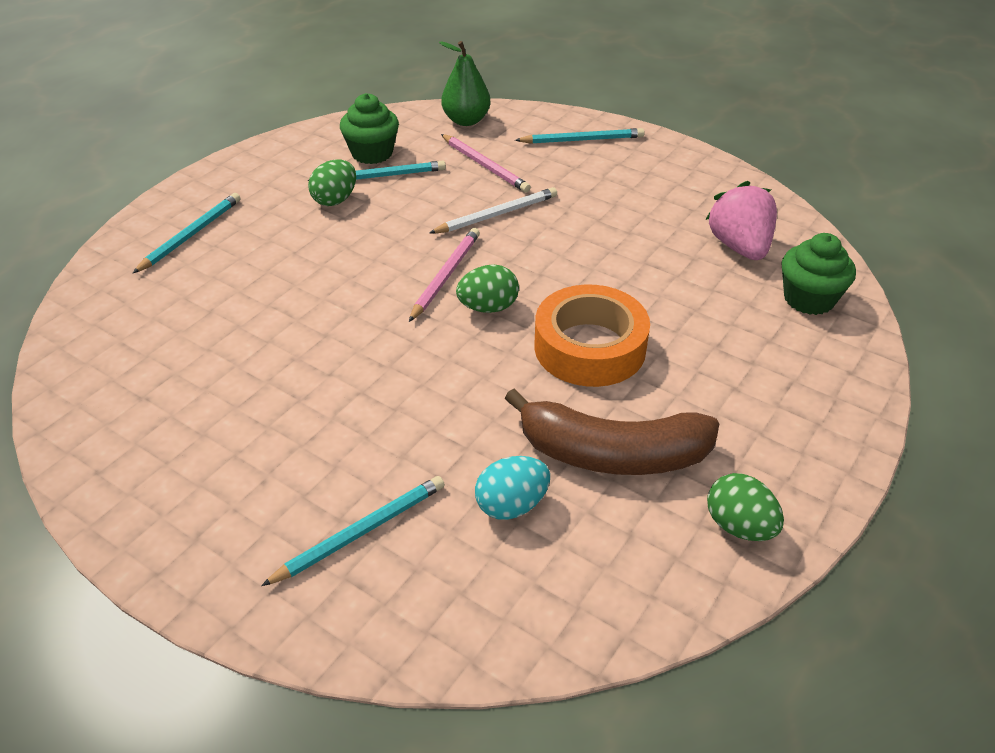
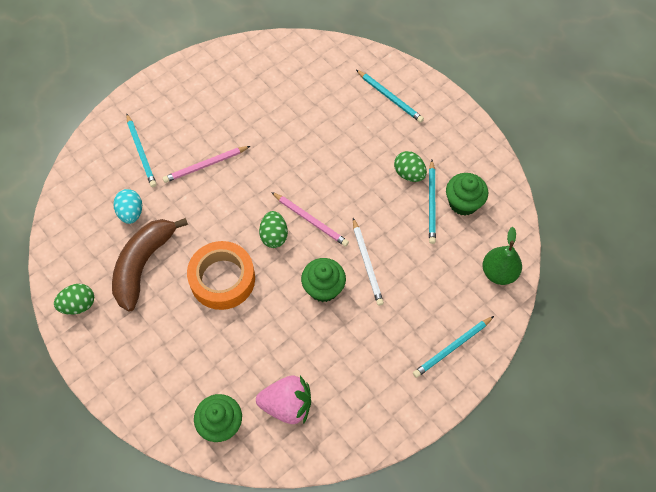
camera: 105 degrees right, 20 degrees up
(485, 165) = (430, 270): pink pencil -> pink pencil (205, 165)
(553, 245) = (323, 288): none -> green cupcake
(582, 140) = (452, 348): turquoise pencil -> turquoise pencil turned 45 degrees clockwise

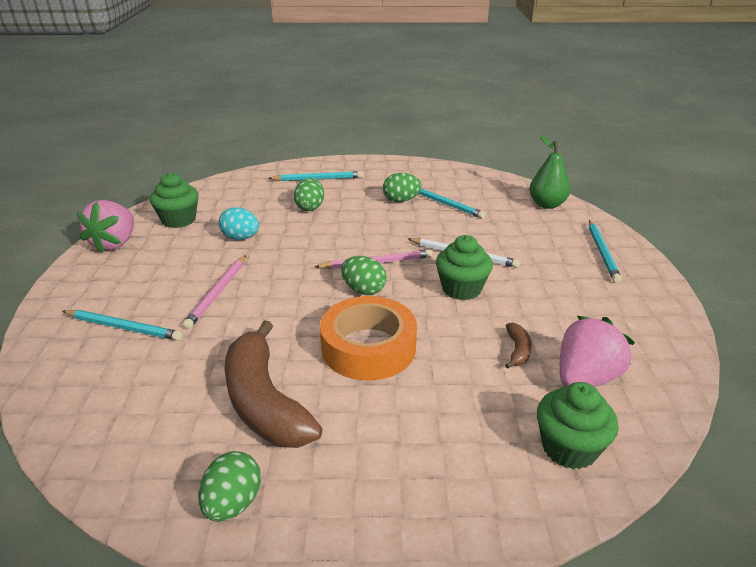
camera: 50 degrees left, 30 degrees down
(131, 213) = (182, 375): turquoise egg -> turquoise egg (240, 238)
(204, 67) = (115, 243): none -> pink strawberry
(284, 356) = (517, 350): none -> brown banana
(344, 128) = (310, 207): none -> green egg
(463, 203) = (462, 192): green cupcake -> green cupcake (179, 220)

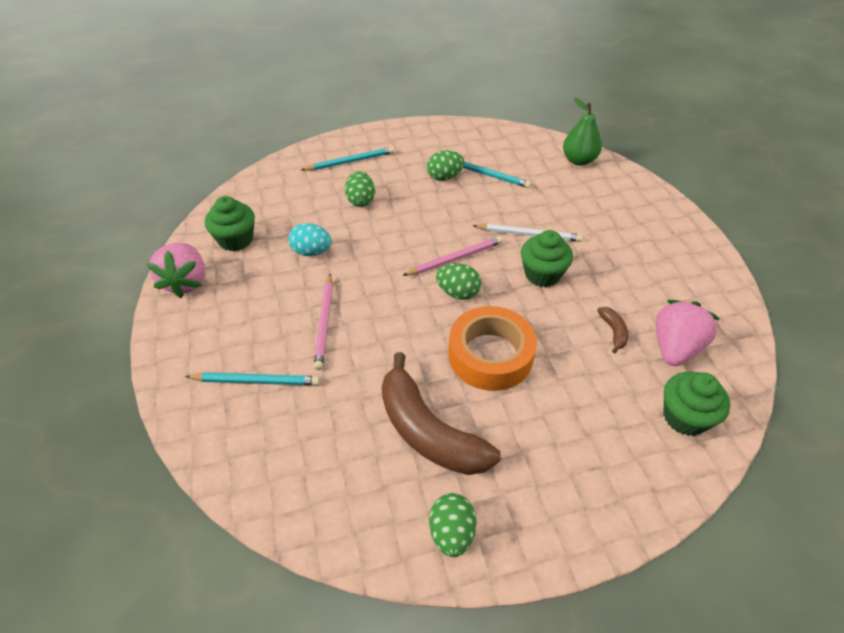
camera: 15 degrees left, 15 degrees up
(602, 252) = (645, 210): turquoise pencil -> none

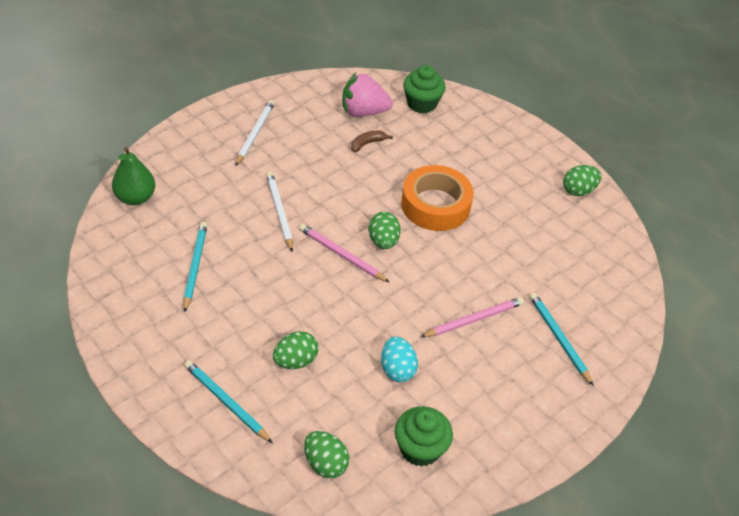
camera: 120 degrees left, 0 degrees up
(186, 282) = (501, 458): pink strawberry -> none
(428, 431) = (522, 221): brown banana -> none
(444, 177) = (216, 300): green egg -> green egg (325, 463)
(542, 274) = (328, 193): green cupcake -> none
(650, 247) = (255, 134): none -> white pencil

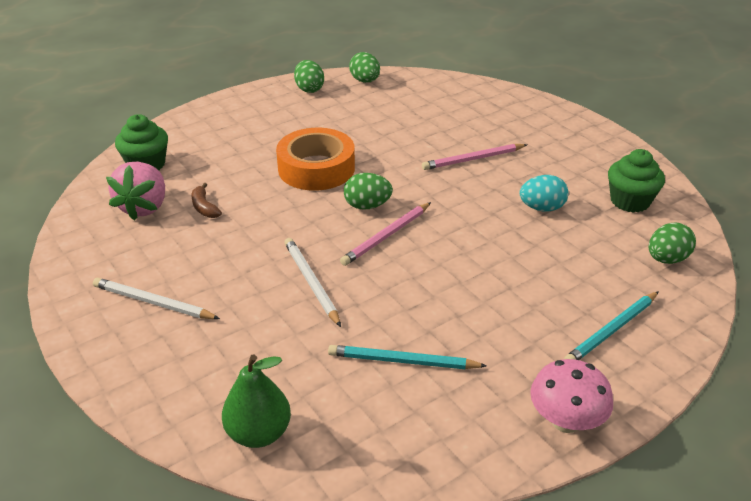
camera: 80 degrees left, 10 degrees down
(132, 358) = (565, 421): none -> pink mushroom
(279, 212) = (311, 282): white pencil -> white pencil turned 75 degrees clockwise
(295, 361) = (543, 275): green egg -> green egg (365, 81)
(474, 319) = (473, 159): pink pencil -> pink pencil turned 90 degrees counterclockwise
(558, 338) = (491, 119): turquoise pencil -> none

